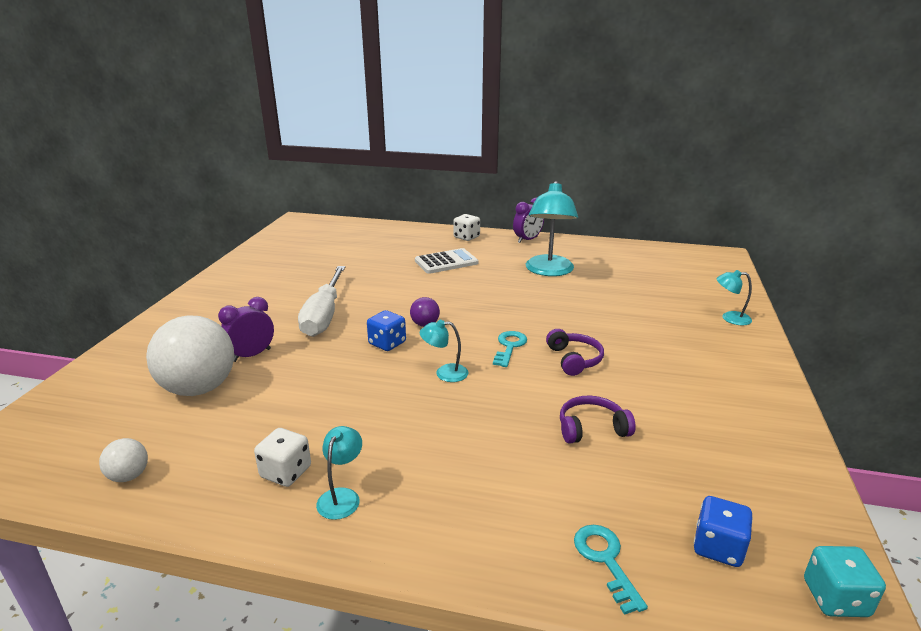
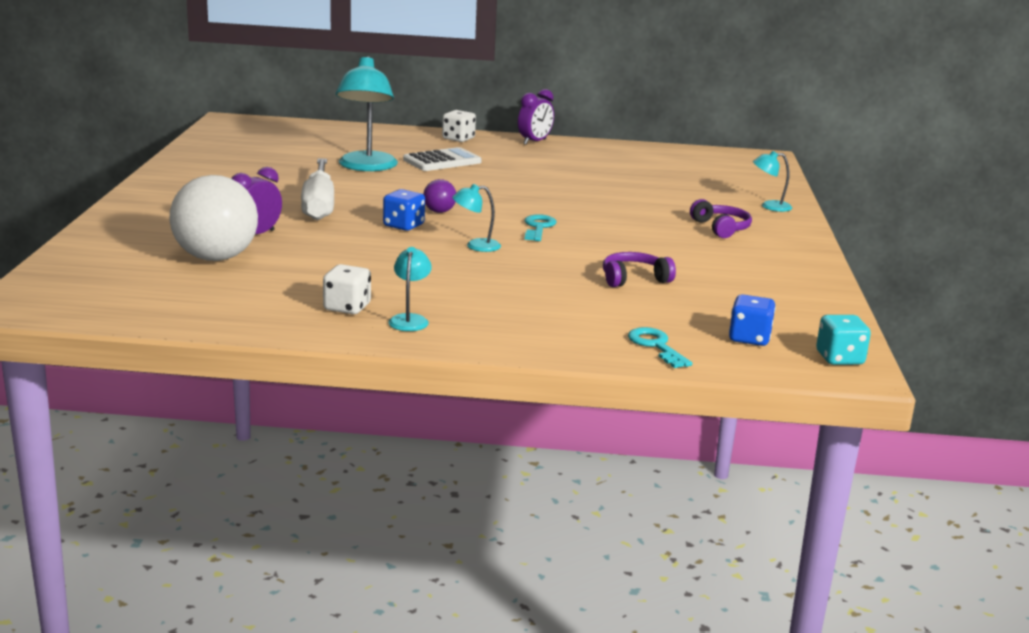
camera: 10 degrees left, 5 degrees down
(129, 476) = (191, 312): white ball -> none
(549, 271) = (567, 169): turquoise lamp -> turquoise lamp (366, 167)
(574, 359) = (608, 236): purple headphones -> purple headphones (721, 228)

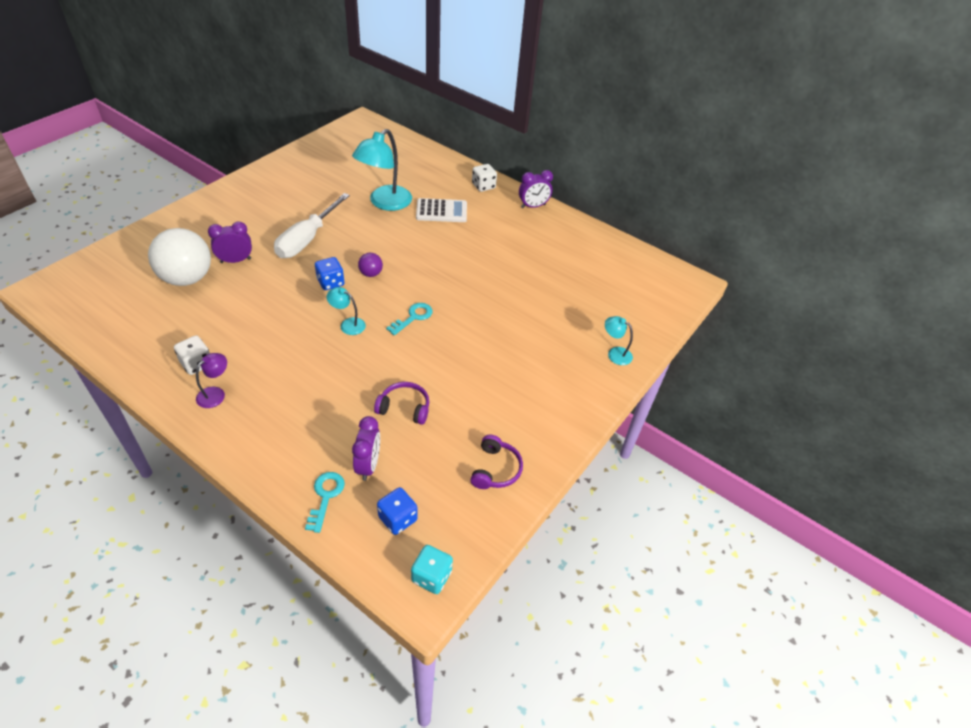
camera: 30 degrees right, 25 degrees up
(410, 319) = (215, 393): turquoise lamp -> purple lamp
(663, 318) = (368, 465): none -> purple clock
(721, 228) = (542, 368): purple headphones -> purple headphones (495, 469)

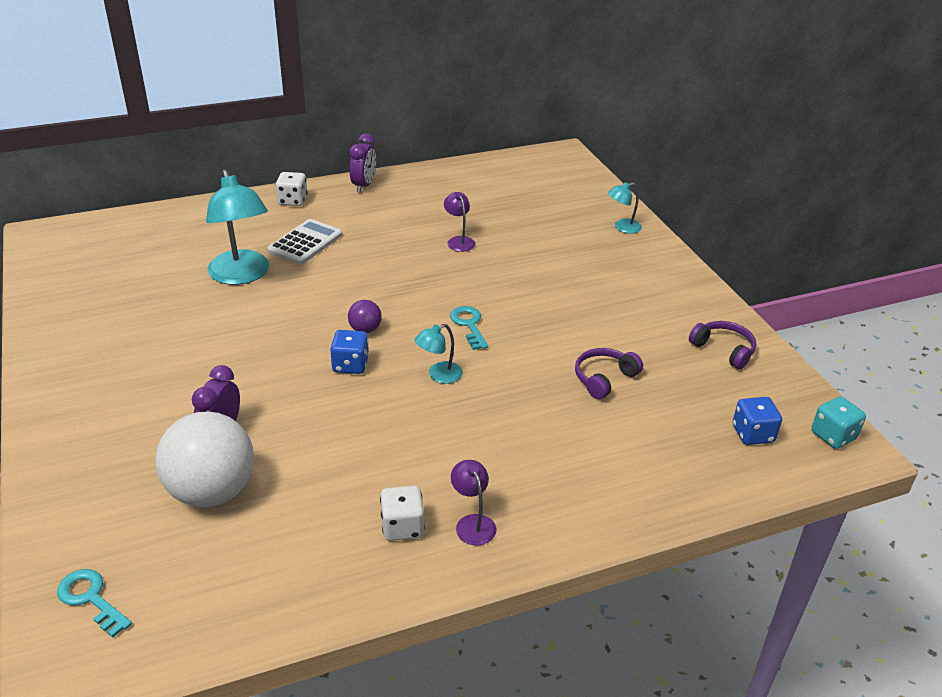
camera: 55 degrees left, 10 degrees down
(307, 239) = (245, 358): white screwdriver -> none
(325, 497) = (696, 476): turquoise key -> turquoise key (91, 599)
(368, 465) = (670, 431): purple clock -> none
(509, 275) = (459, 241): none -> purple lamp

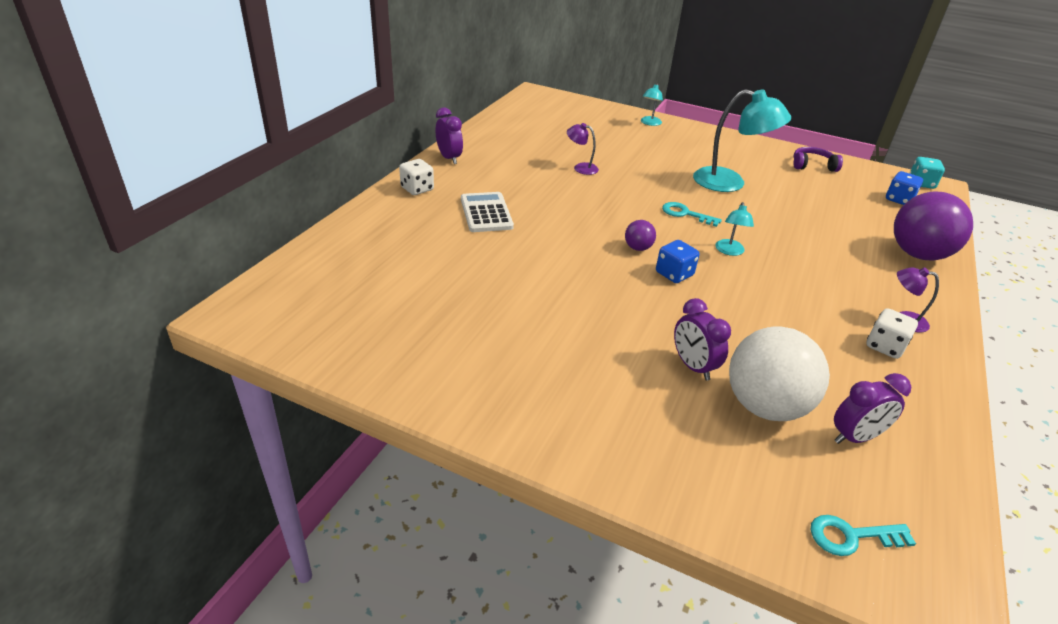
camera: 45 degrees left, 0 degrees up
(227, 557) = (855, 437): none -> purple clock
(242, 275) = (486, 256): turquoise lamp -> turquoise lamp (730, 183)
(604, 378) = (799, 207): purple headphones -> none
(635, 489) = (918, 254): none -> purple ball

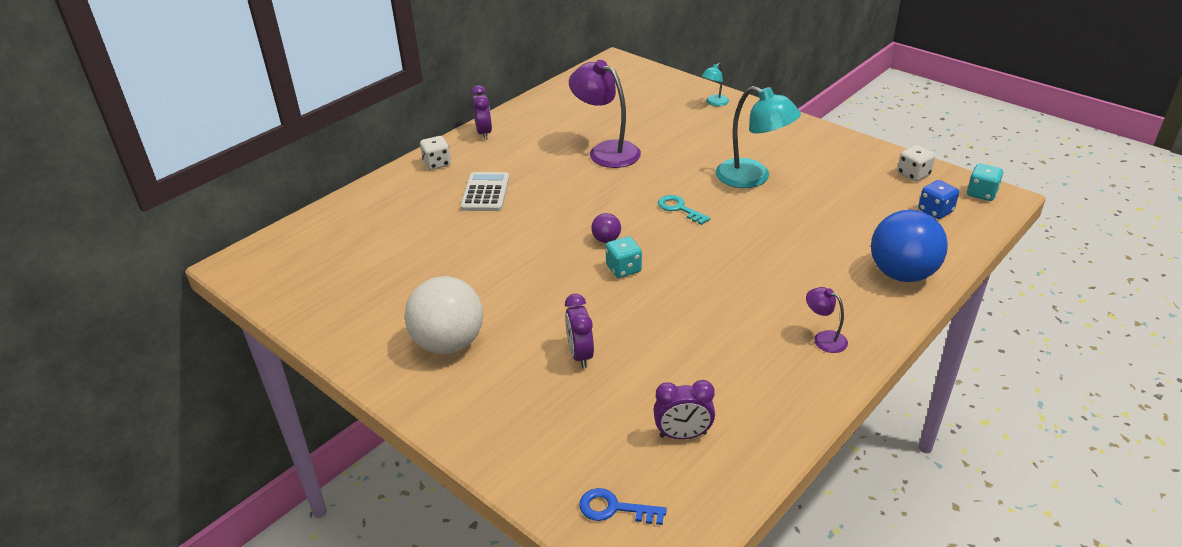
camera: 20 degrees right, 0 degrees up
(581, 168) = (606, 151): purple lamp -> purple lamp, size x2.05
(674, 274) = (623, 269): blue dice -> turquoise dice
(729, 251) = (696, 251): turquoise lamp -> none
(765, 406) = (620, 397): white ball -> white ball (449, 343)
(812, 166) = (865, 164): purple headphones -> none
(851, 536) = (614, 508): turquoise key -> blue key
(885, 346) = (781, 361): white dice -> white dice (913, 174)
(918, 254) = (902, 274): purple ball -> blue ball

